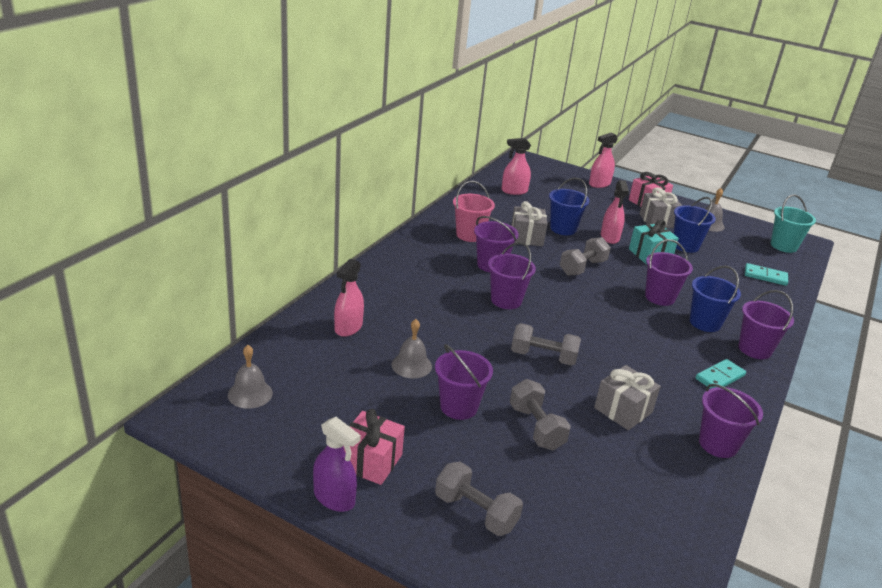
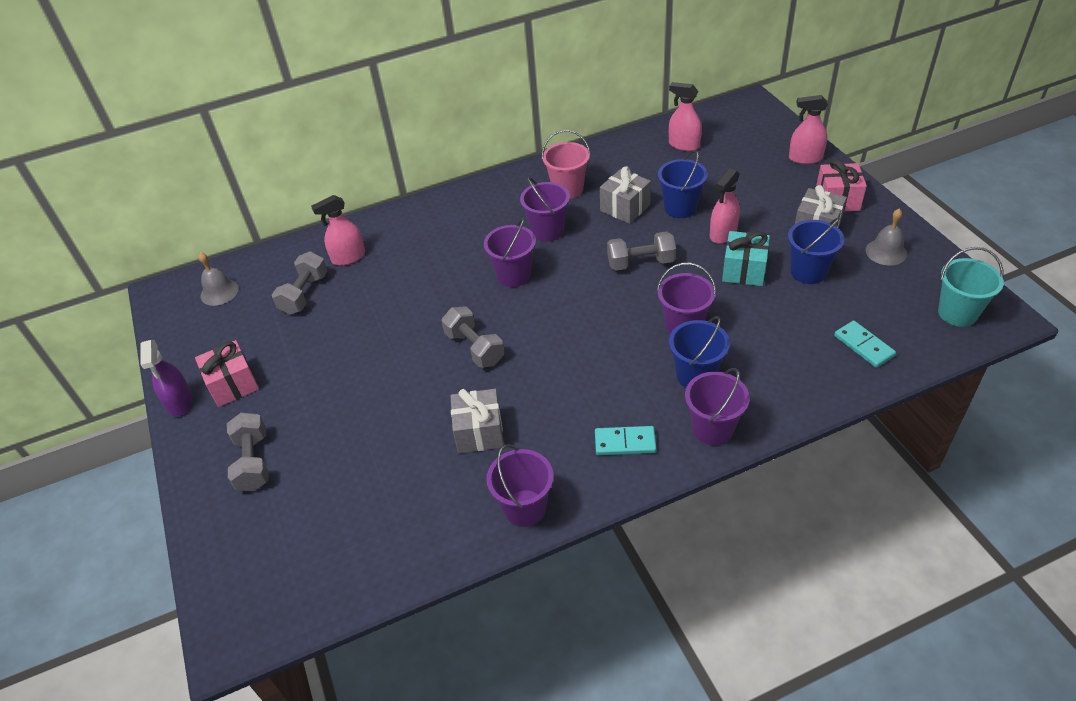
camera: 45 degrees right, 15 degrees up
(411, 365) = (356, 312): grey bell -> none
(458, 407) = (346, 366): purple bucket -> none
(536, 427) = (384, 413): grey dumbbell -> grey dumbbell (304, 294)

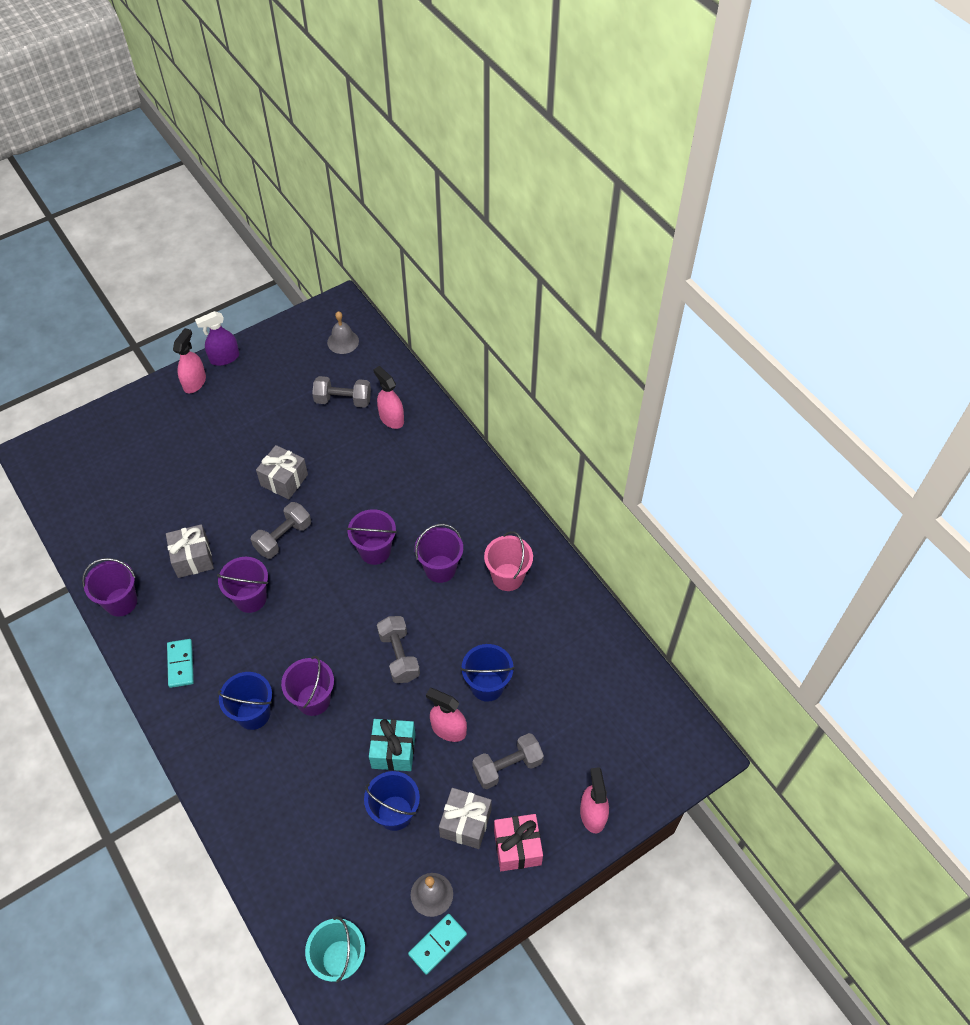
camera: 75 degrees right, 10 degrees up
(233, 384) = (242, 384): pink gift -> none
(253, 462) = (168, 421): grey dumbbell -> grey dumbbell (507, 766)
(625, 208) = (482, 633): grey gift -> grey gift (284, 480)
(683, 145) = (601, 682): pink spray bottle -> pink spray bottle (194, 382)
(712, 429) = (193, 730): purple bucket -> purple bucket (250, 598)
(864, 346) = (292, 861): turquoise domino -> turquoise domino (437, 944)

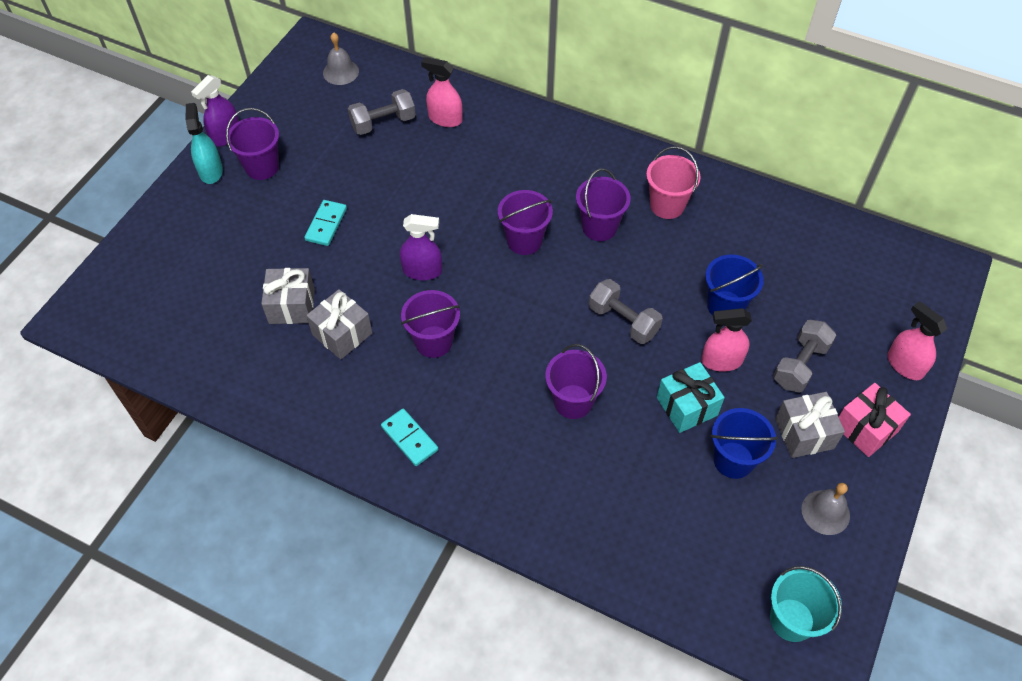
camera: 30 degrees left, 0 degrees up
(121, 602) = (295, 412): purple bucket -> purple bucket (262, 167)
(194, 382) = (211, 171): pink spray bottle -> turquoise spray bottle
(253, 713) = (523, 445): blue bucket -> none
(283, 537) = (422, 271): grey dumbbell -> purple spray bottle
(284, 480) = (381, 219): grey gift -> grey gift (292, 306)
(437, 944) = (867, 552): turquoise domino -> turquoise domino (326, 224)

